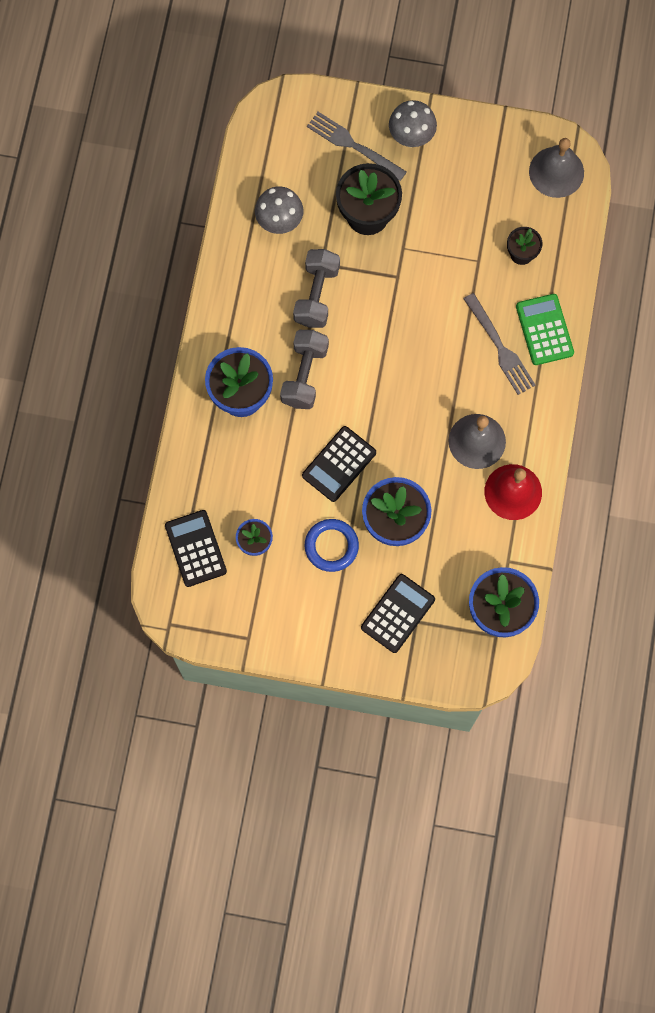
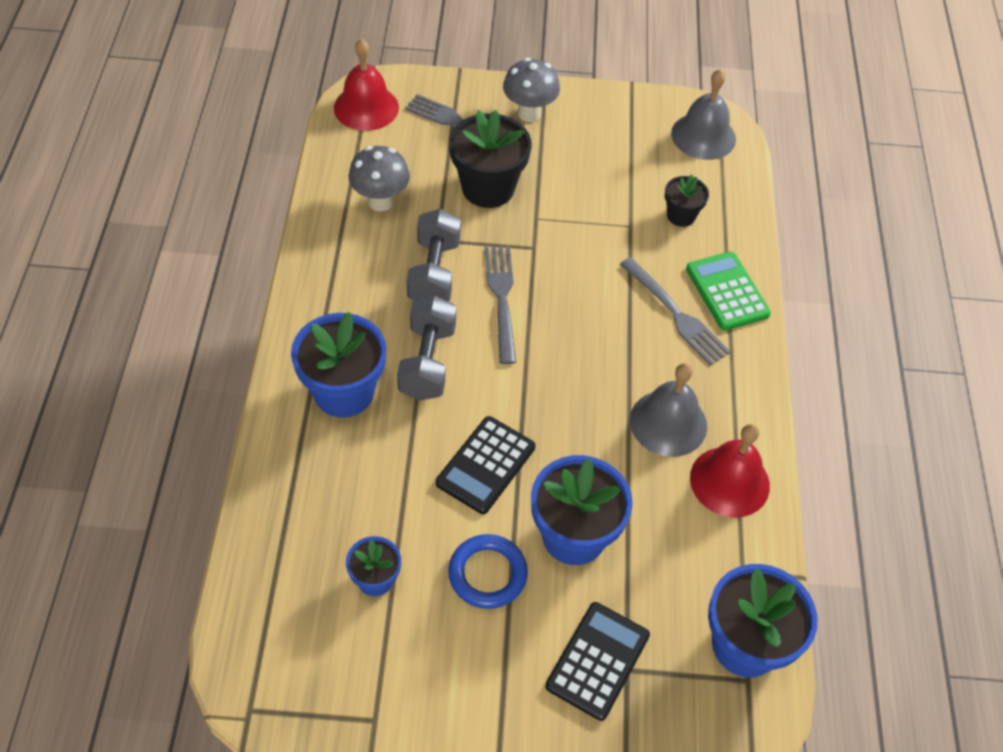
camera: 10 degrees left, 20 degrees down
(195, 548) = (287, 594): black calculator -> none
(274, 122) = (366, 107): none -> red bell
(366, 323) = (501, 298): none -> grey fork

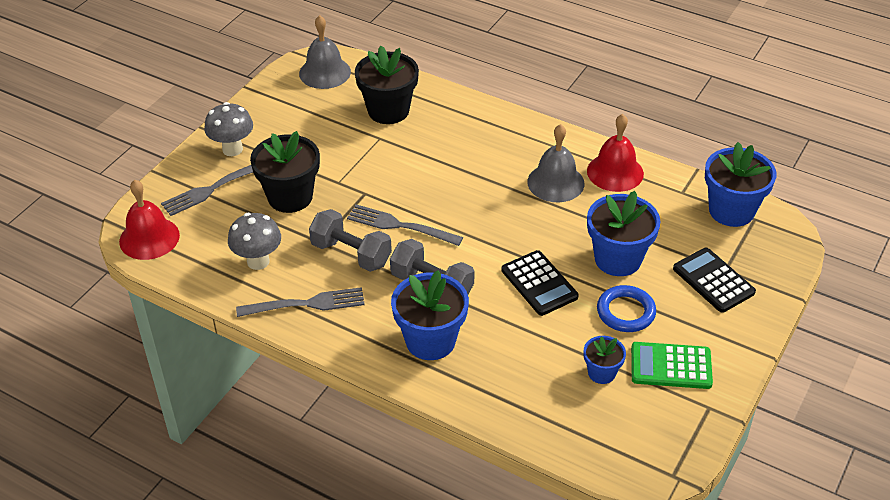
camera: 60 degrees left, 10 degrees down
(675, 314) = (470, 145): grey fork -> grey fork (306, 304)
(681, 215) = (388, 110): black flower pot -> black flower pot, size x1.85
(727, 292) = (468, 115): green calculator -> green calculator (671, 366)

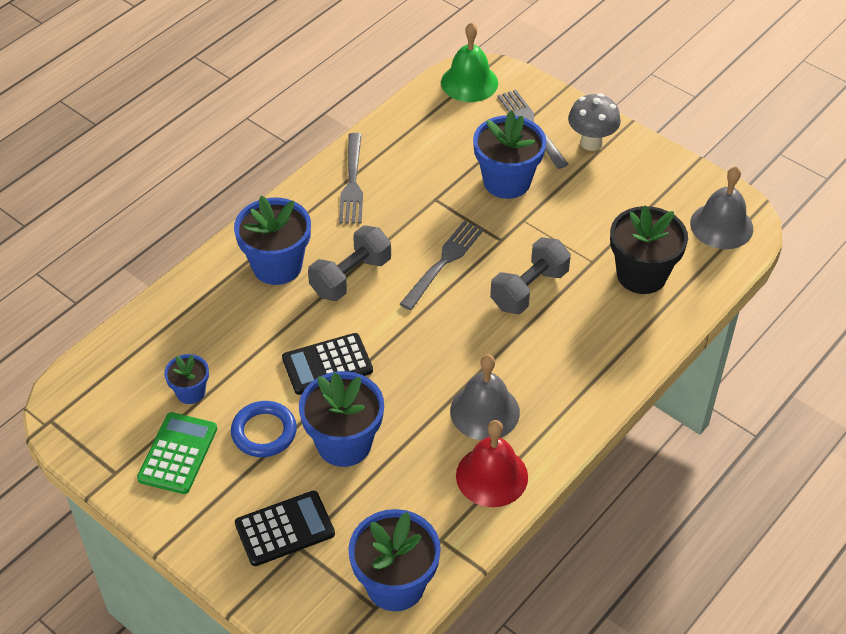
camera: 100 degrees right, 5 degrees up
(149, 238) = (469, 82): red bell -> green bell
(258, 261) = (418, 153): grey mushroom -> none
(290, 197) = (507, 181): black flower pot -> blue flower pot
(351, 254) = (411, 220): grey dumbbell -> grey dumbbell (529, 289)

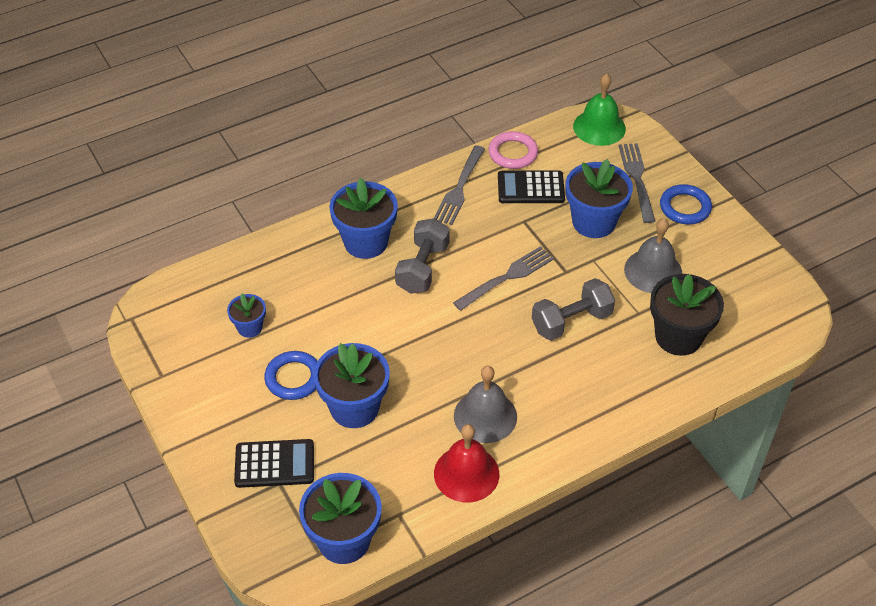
camera: 20 degrees right, 0 degrees up
(178, 453) = (217, 375): green calculator -> none
(327, 365) = (370, 337): black calculator -> black calculator (530, 188)
(351, 277) = (422, 268): grey dumbbell -> grey dumbbell turned 45 degrees counterclockwise
(392, 132) = (513, 153): none -> pink ring
(591, 143) = (685, 207): grey mushroom -> blue ring
(721, 225) = (772, 313): grey bell -> grey bell (653, 271)

